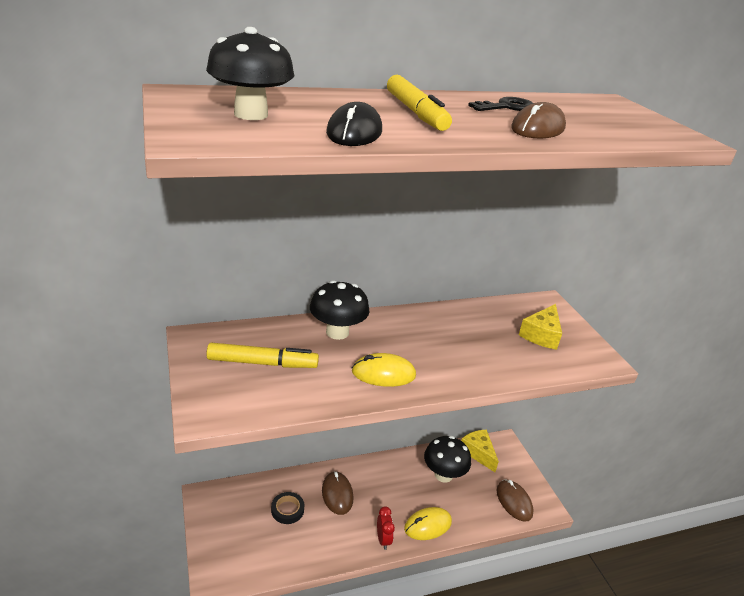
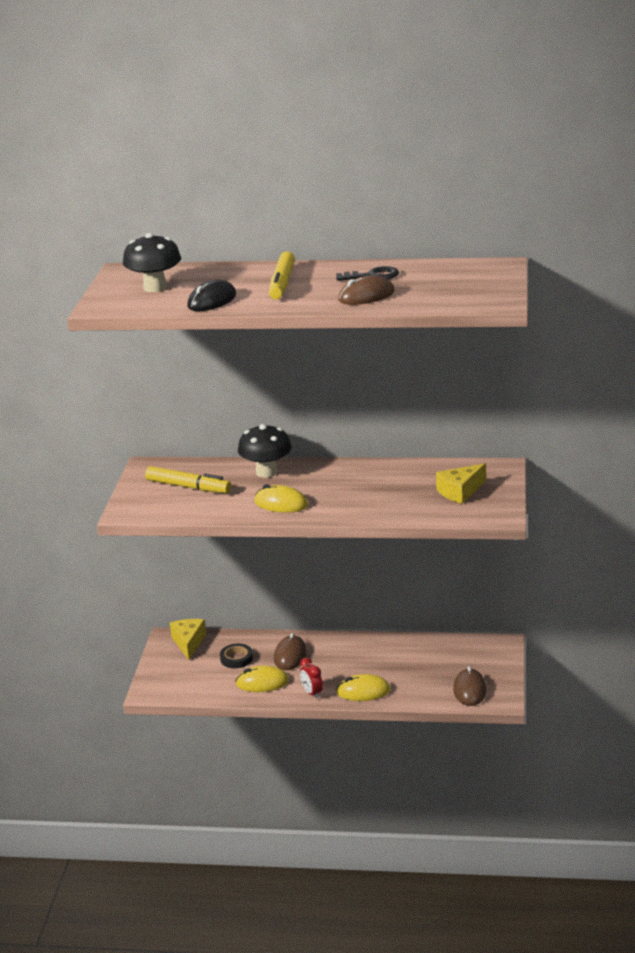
camera: 30 degrees right, 5 degrees down
(328, 537) = (262, 682): none -> yellow mouse
(383, 539) = (312, 693): red clock -> red clock turned 135 degrees clockwise
(443, 475) = (410, 658): black mushroom -> none
(478, 453) = (464, 647): yellow cheese -> yellow cheese (188, 643)

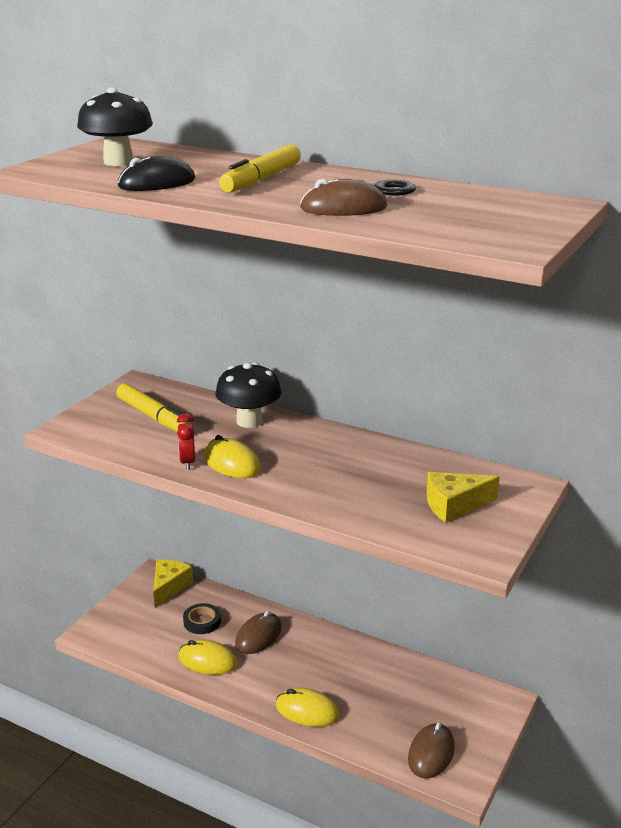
camera: 20 degrees right, 0 degrees up
(312, 693) = (250, 693): red clock -> red clock (187, 462)

